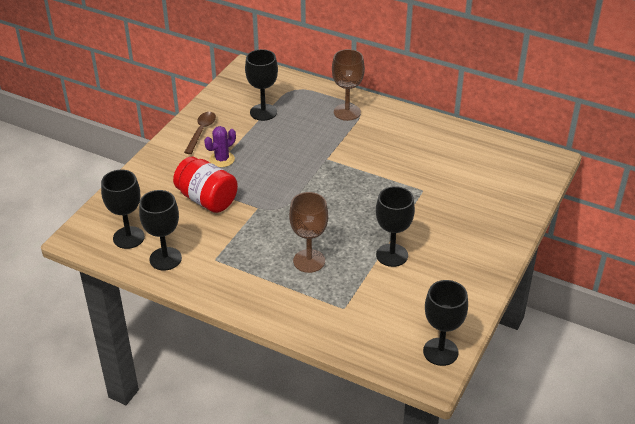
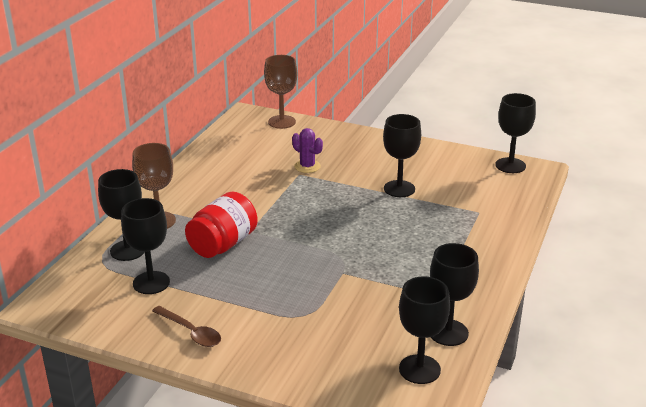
camera: 95 degrees left, 10 degrees down
(201, 131) = (191, 332): brown spoon -> brown spoon turned 150 degrees counterclockwise
(207, 199) = (334, 312): red jar -> red jar (223, 244)
(222, 159) = (253, 308): purple cactus -> purple cactus (307, 166)
(307, 99) = (127, 250): none -> black goblet
(309, 261) = (421, 234): brown goblet -> brown goblet (282, 122)

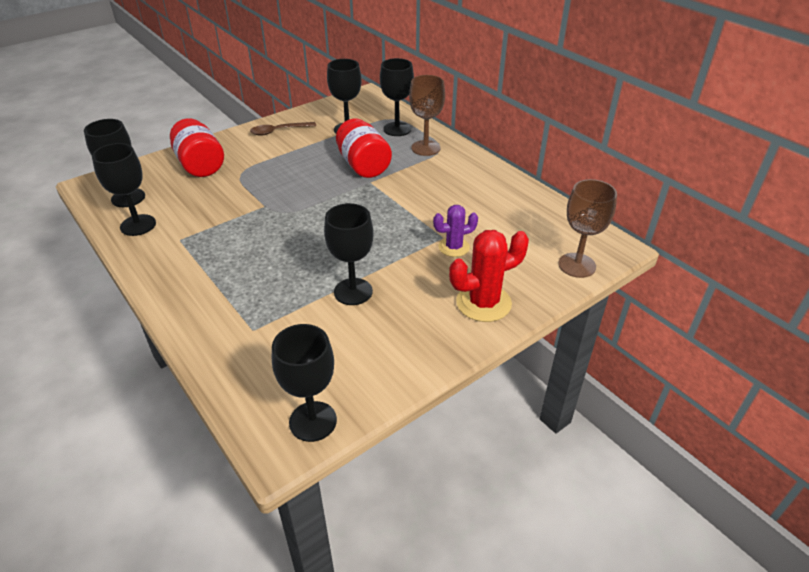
camera: 120 degrees right, 10 degrees up
(314, 353) = (200, 165): none -> red jar
(355, 142) = (483, 303): none -> red cactus

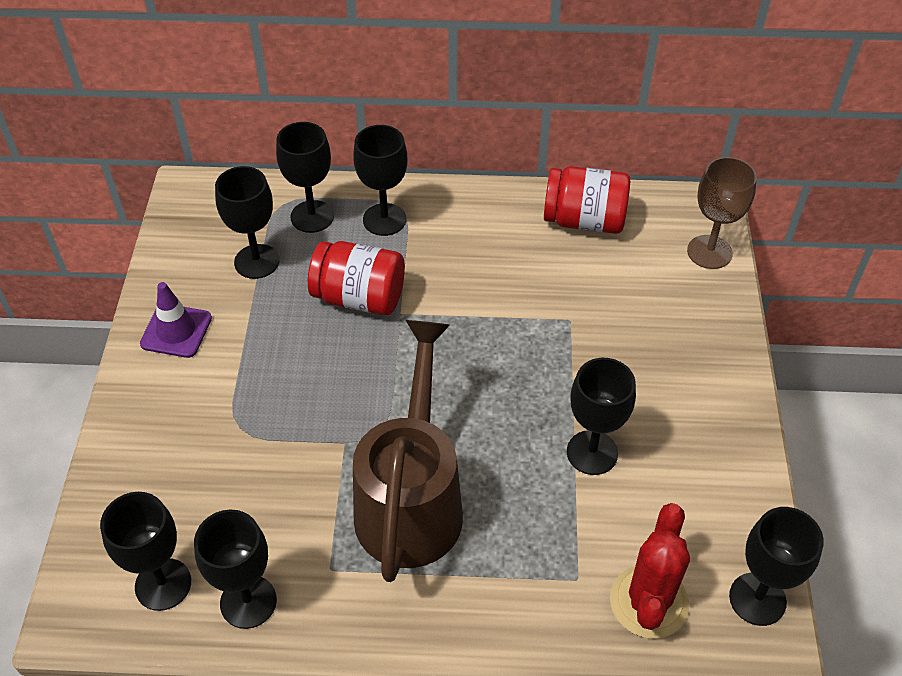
camera: 50 degrees left, 10 degrees up
(200, 165) = (168, 461): red jar -> red jar (584, 220)
(248, 244) = (411, 501): none -> brown watering can
(278, 131) = (176, 331): brown spoon -> purple traffic cone
(425, 148) = (384, 219): brown goblet -> black goblet
(454, 247) = (596, 322): purple cactus -> none
(483, 303) = (702, 359): red cactus -> red cactus (649, 602)

